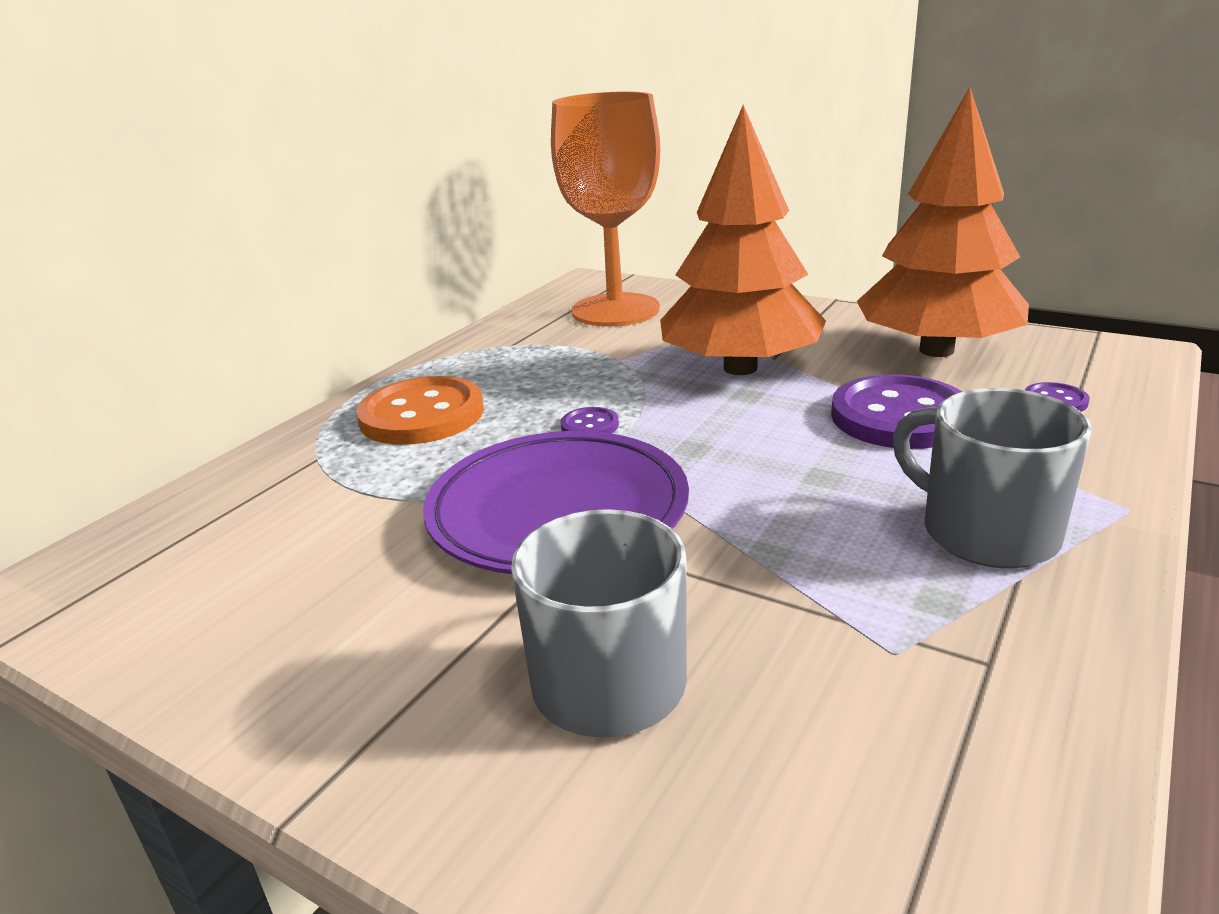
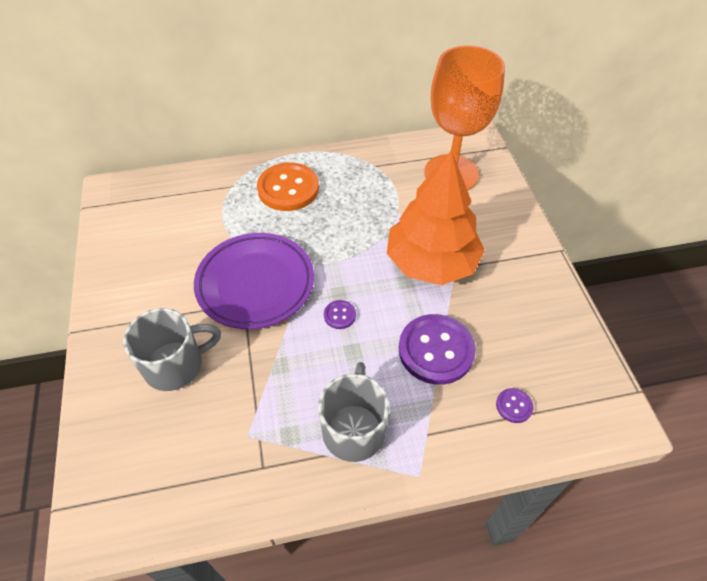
camera: 45 degrees right, 25 degrees up
(590, 426) = (327, 247): purple button -> purple button (339, 315)
(937, 350) = (531, 329): orange tree -> none

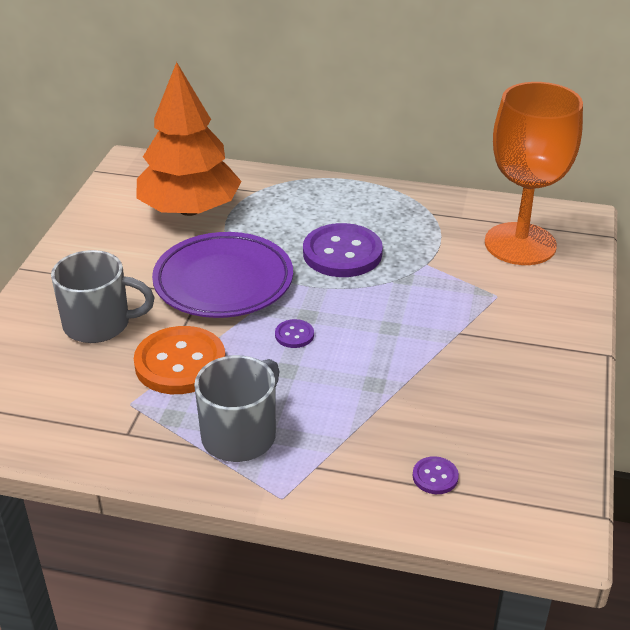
camera: 25 degrees right, 15 degrees down
(288, 188) = (316, 209): orange button -> orange button (180, 363)
(431, 262) = (433, 319): orange tree -> orange tree (189, 210)
(436, 350) = (380, 398): purple button -> purple button (342, 253)

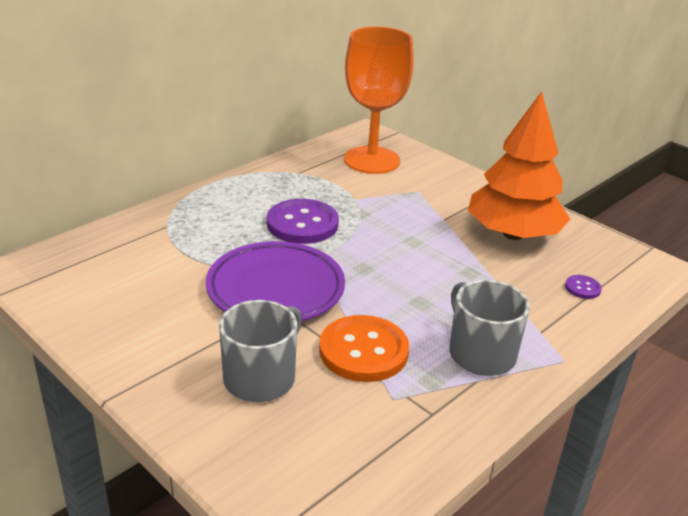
camera: 60 degrees left, 5 degrees down
(189, 210) = (147, 267): orange tree -> orange tree (513, 234)
(294, 335) = (381, 283): purple button -> none

